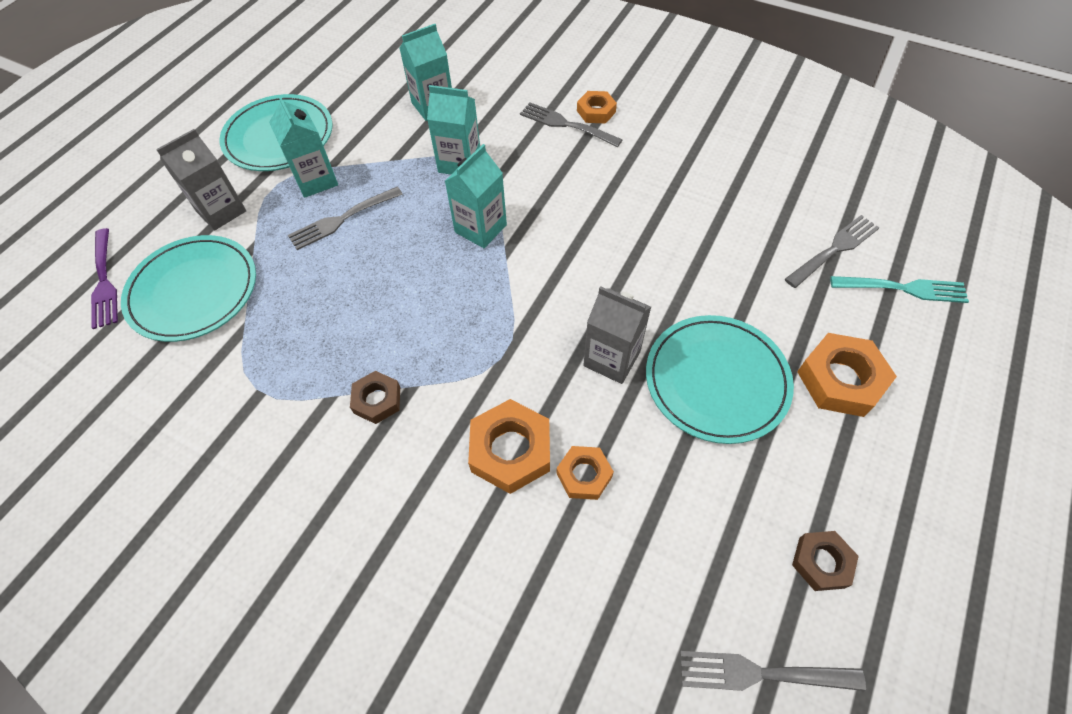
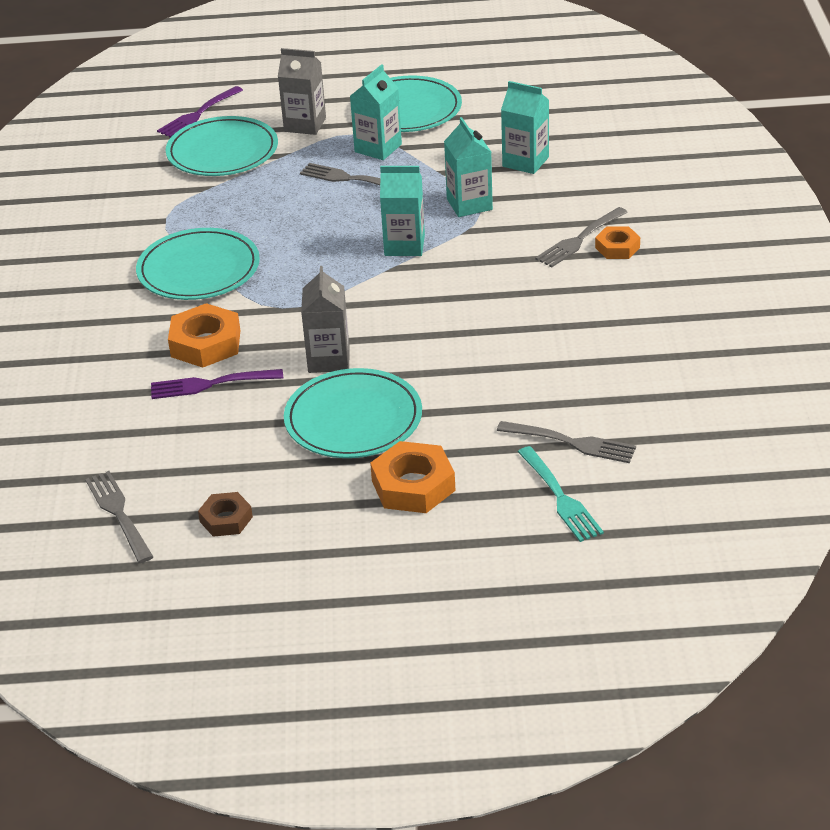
camera: 60 degrees right, 20 degrees down
(377, 400) = (199, 269): brown nut -> turquoise plate
(567, 125) = (580, 239): grey fork -> grey fork turned 135 degrees counterclockwise
(584, 475) = (212, 384): orange nut -> purple fork

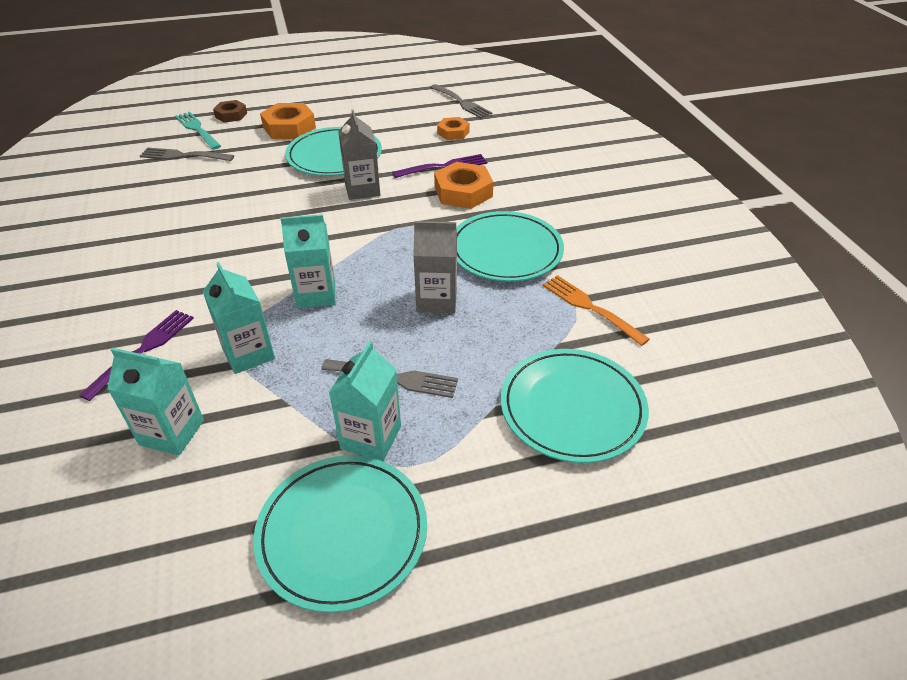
camera: 165 degrees right, 5 degrees up
(155, 212) = (591, 308): none -> orange fork
(198, 114) = (652, 484): purple fork -> purple fork (142, 351)
(226, 519) = (398, 105): brown nut -> brown nut (231, 115)
(305, 125) = (487, 476): grey carton -> grey carton (436, 300)
(580, 239) = (132, 319): grey fork -> none
(617, 247) = (95, 313): orange nut -> orange nut (453, 132)

